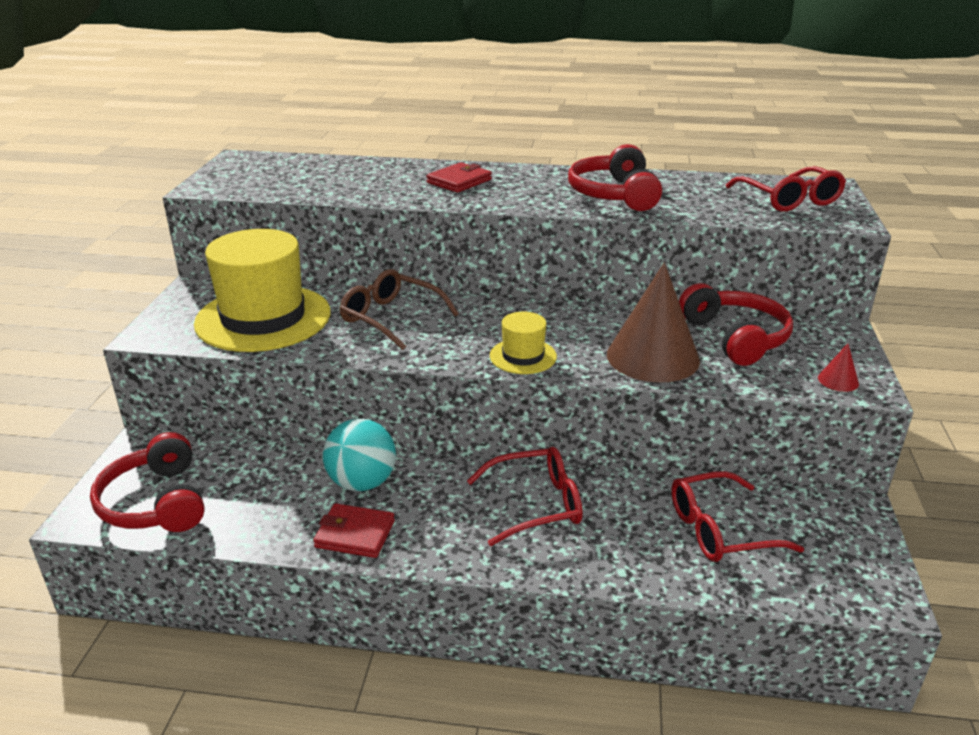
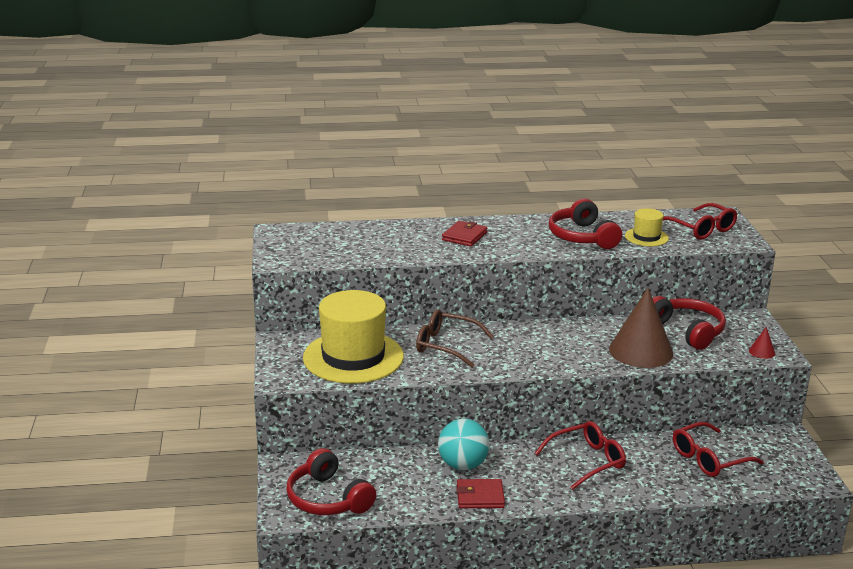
camera: 15 degrees left, 5 degrees down
(523, 356) = (556, 361): yellow hat -> yellow hat (646, 237)

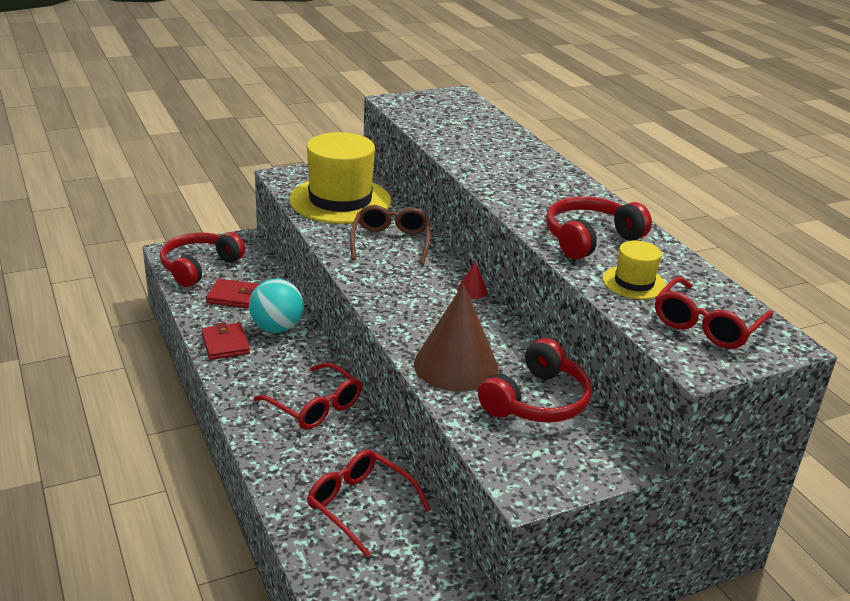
camera: 70 degrees right, 5 degrees up
(464, 236) = (525, 173): red wallet -> red wallet (233, 296)
(762, 352) = (520, 472): red cone -> red cone (472, 290)

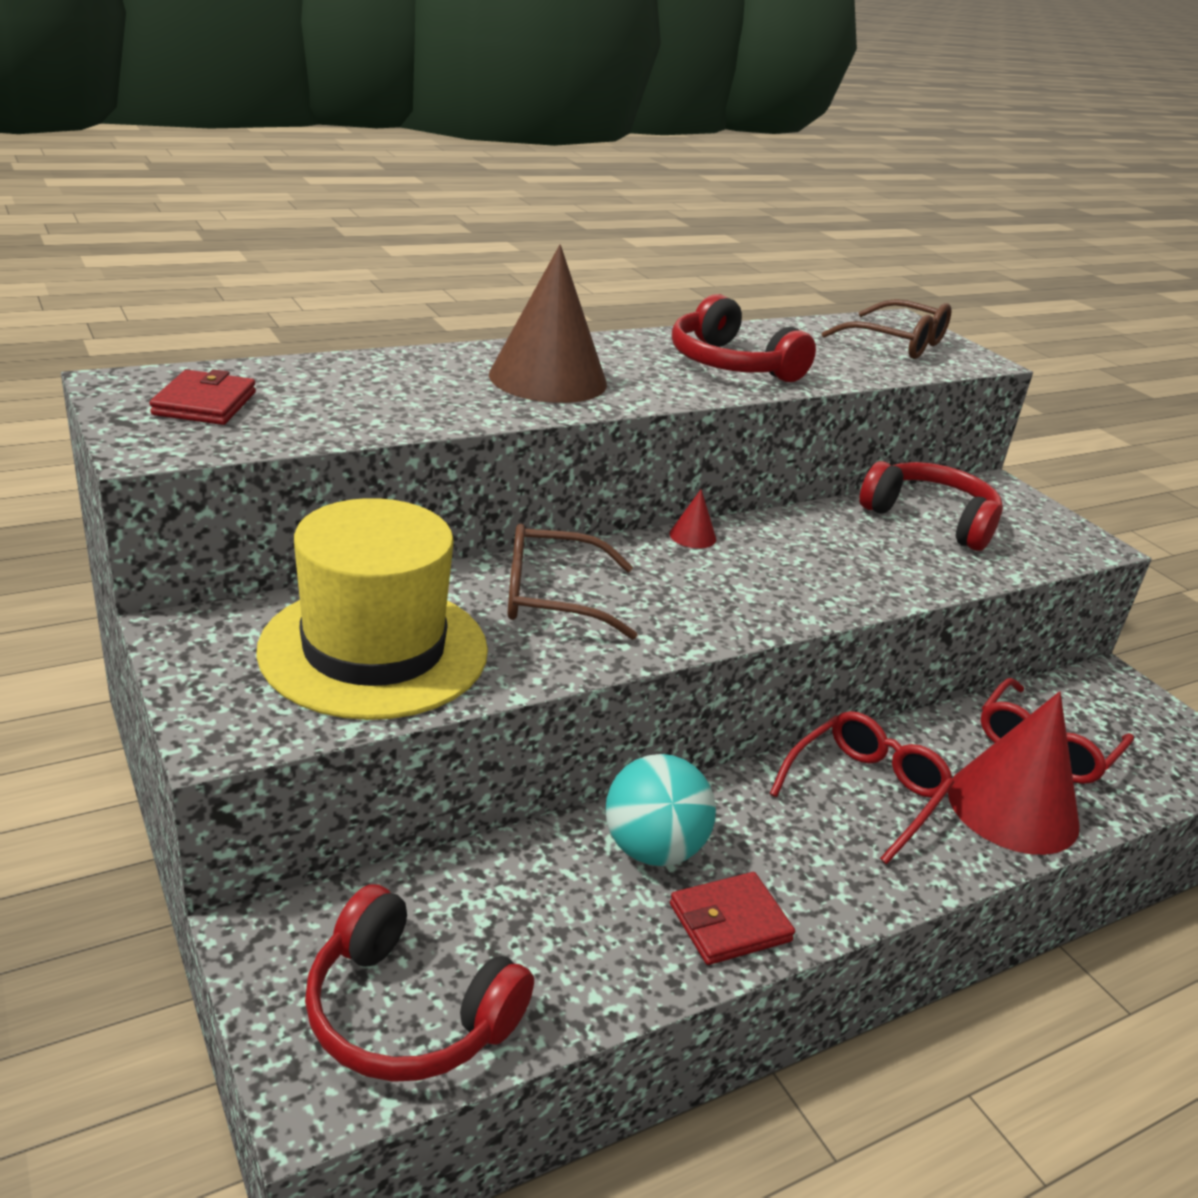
camera: 95 degrees left, 0 degrees up
(233, 296) = (543, 929): red wallet -> red wallet (204, 403)
(296, 467) = (1012, 807): none -> red cone
(456, 365) = (894, 565): brown cone -> brown cone (548, 379)
(634, 282) = (831, 359): yellow hat -> none
(706, 325) = (897, 343): red glasses -> brown glasses

